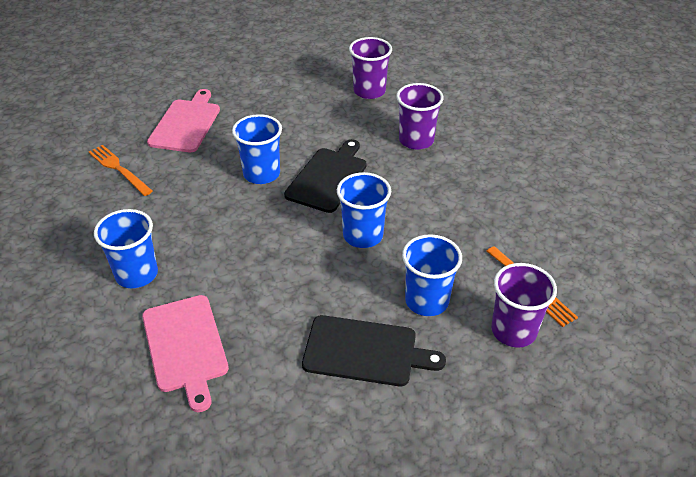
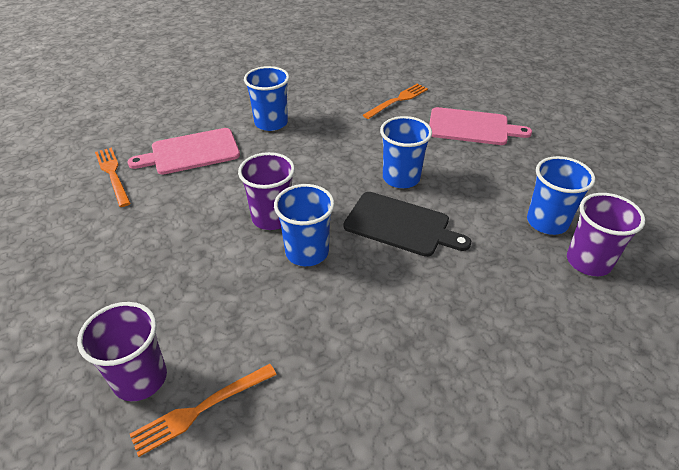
camera: 90 degrees right, 0 degrees up
(221, 425) = (113, 174): none -> orange fork
(365, 351) = (153, 252): black cutting board -> none
(416, 140) = (489, 307): purple cup -> purple cup (272, 218)
(427, 301) = (203, 301): blue cup -> blue cup (547, 222)

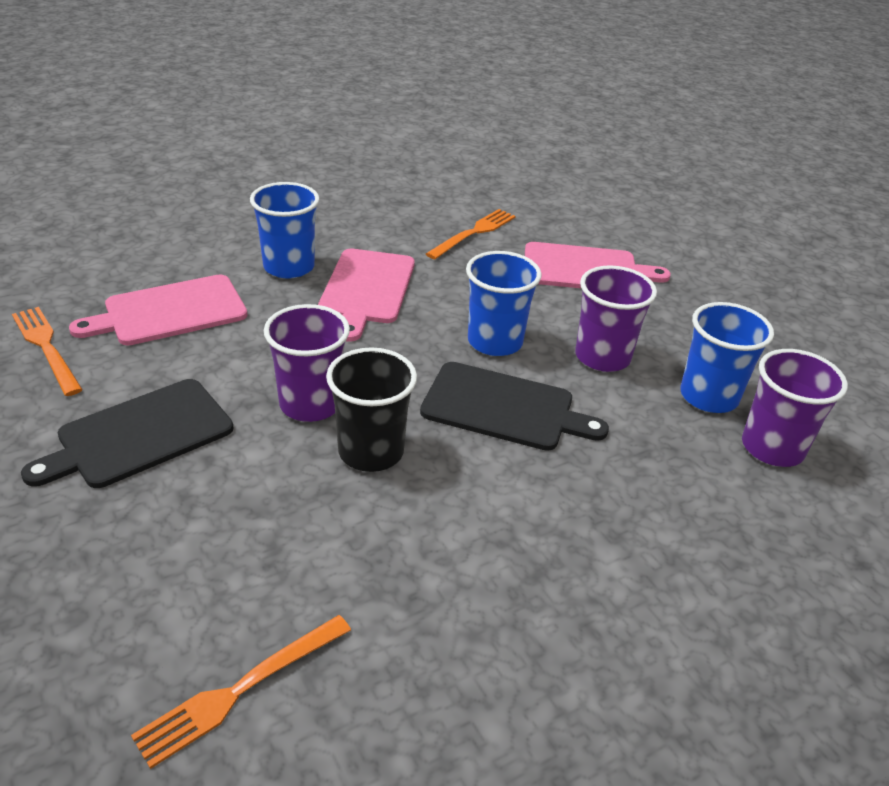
camera: 10 degrees left, 5 degrees down
(140, 378) = (136, 651): purple cup -> purple cup (602, 357)
(161, 234) = (139, 435): none -> black cutting board
(307, 252) = (371, 451): blue cup -> black cup
(320, 139) = (366, 289): none -> pink cutting board

